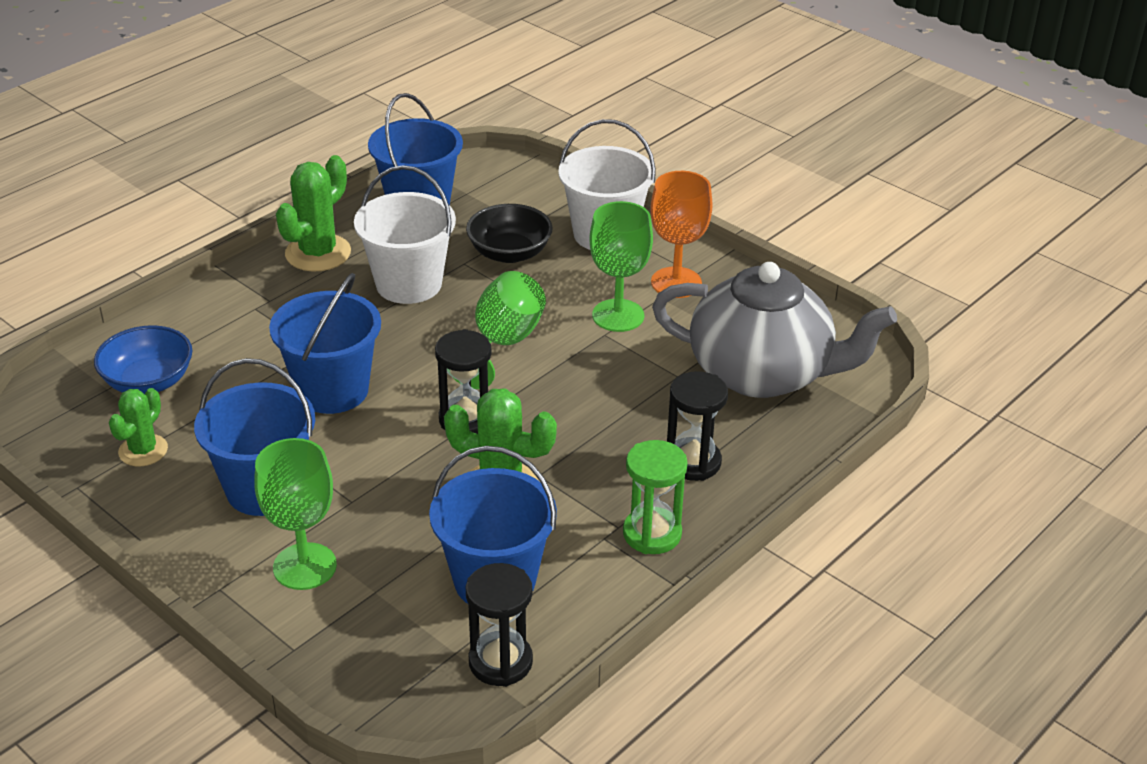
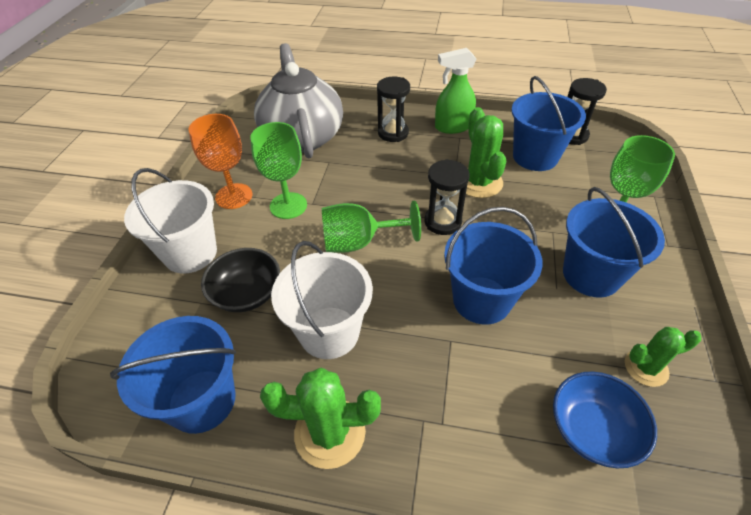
camera: 120 degrees left, 10 degrees up
(652, 534) = (452, 127): green hourglass -> green spray bottle

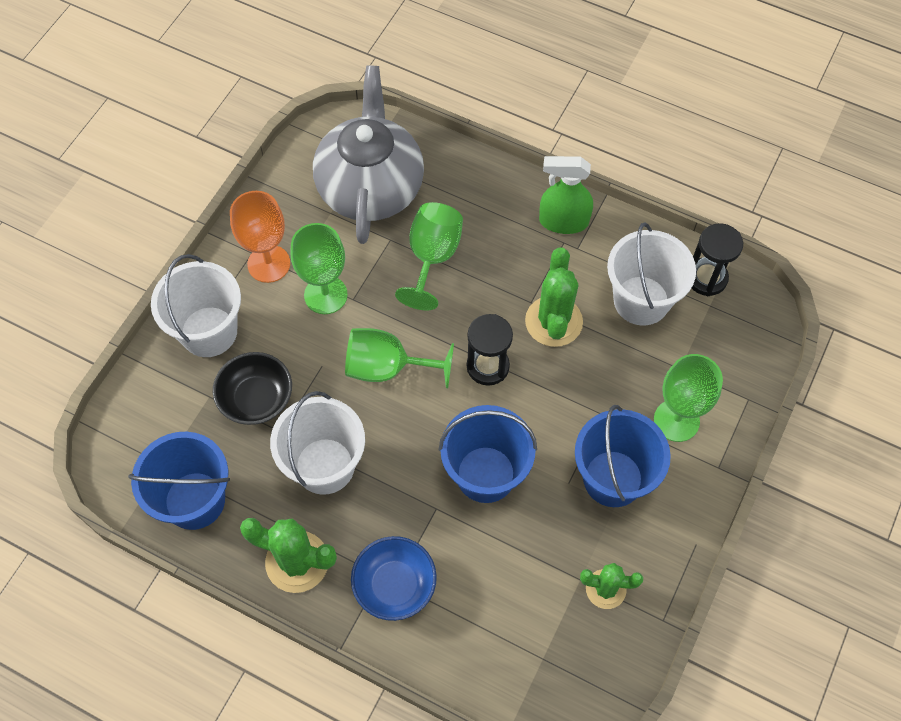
camera: 15 degrees right, 15 degrees up
(366, 165) = (432, 257): none -> green goblet
(393, 133) = (484, 212): black hourglass -> none
(535, 157) = (641, 300): blue bucket -> white bucket
(592, 430) = (523, 627): blue bowl -> blue bowl (395, 585)

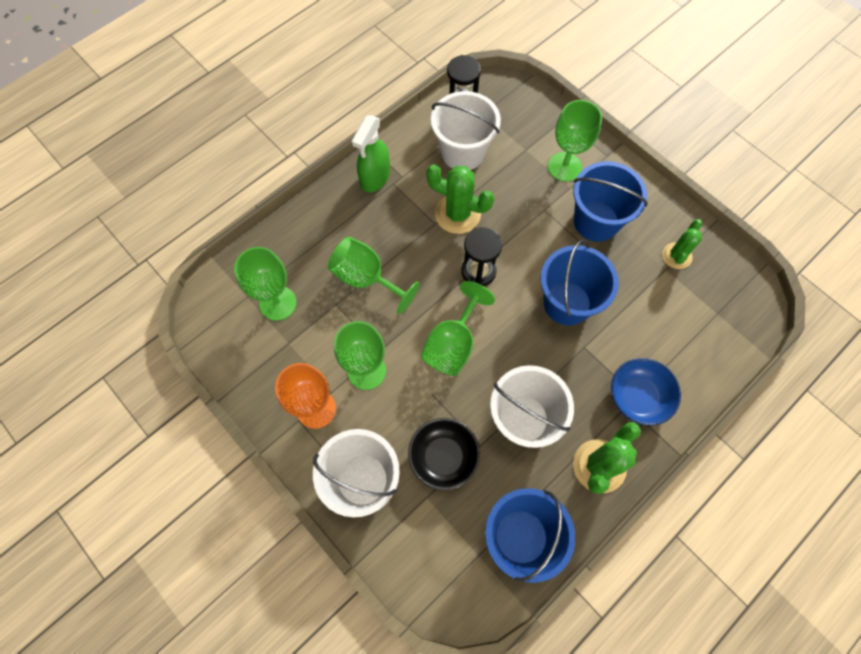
camera: 70 degrees left, 5 degrees up
(371, 187) = (278, 303): grey teapot -> green goblet

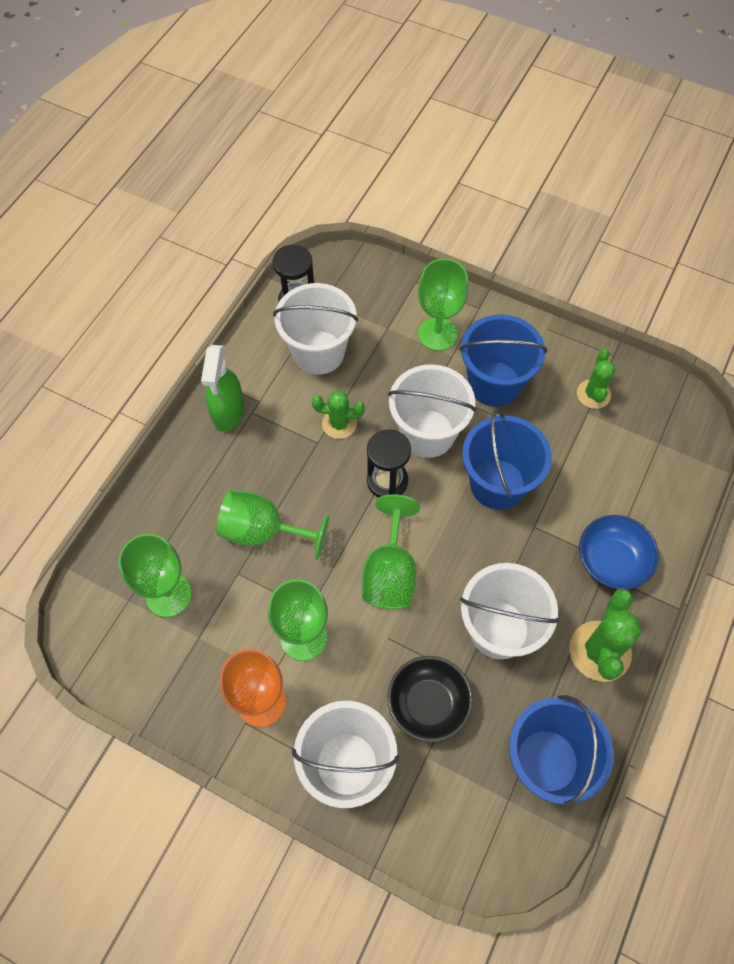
camera: 20 degrees left, 5 degrees down
(457, 214) = (339, 424): green cactus -> green cactus, size x0.63
(525, 244) = (427, 433): none -> white bucket

